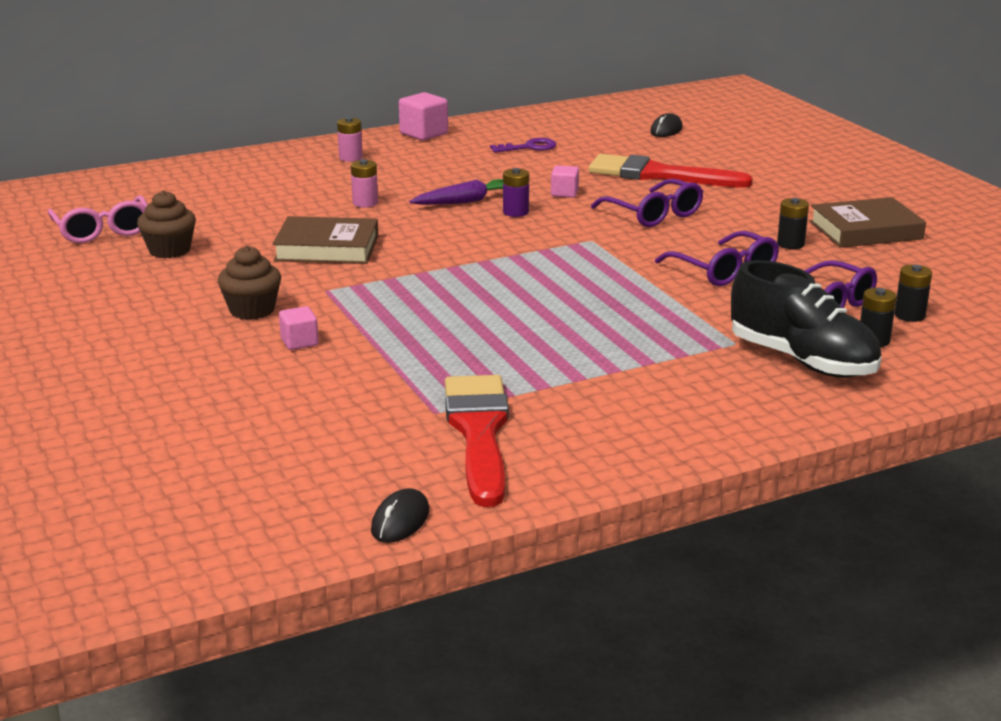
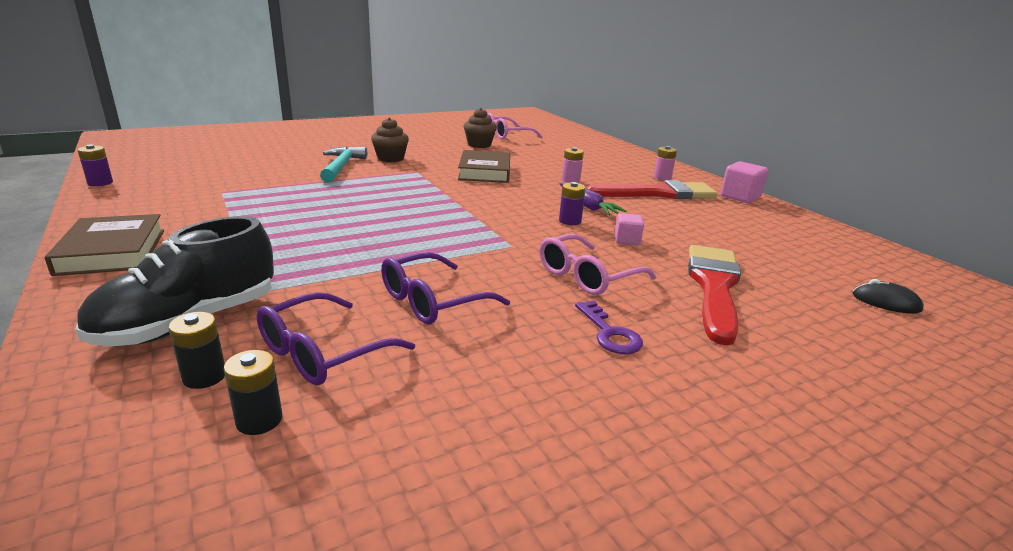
camera: 85 degrees right, 0 degrees up
(299, 342) = (341, 166): pink cube -> turquoise hammer
(400, 521) = (100, 183): black mouse -> purple battery
(479, 432) = (183, 200): red brush -> red brush (658, 193)
(529, 147) = (744, 231): purple key -> purple key (609, 333)
(654, 214) = (587, 276): purple glasses -> pink glasses
(790, 244) = (514, 351): black battery -> none
(865, 230) = (580, 427): brown book -> brown book (112, 251)

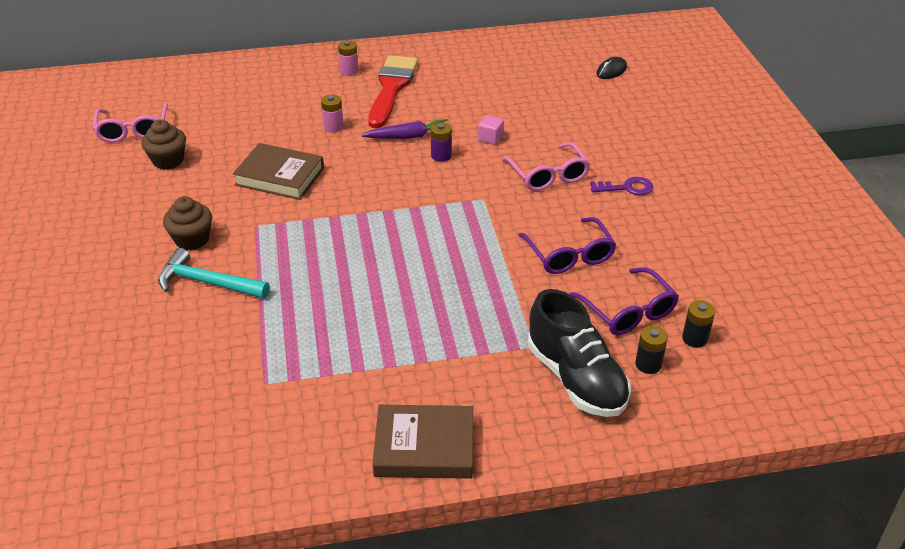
camera: 70 degrees left, 15 degrees up
(100, 183) = (178, 503): purple battery -> none
(714, 287) = (577, 126): red brush -> none
(740, 197) = (418, 50): pink cube -> none

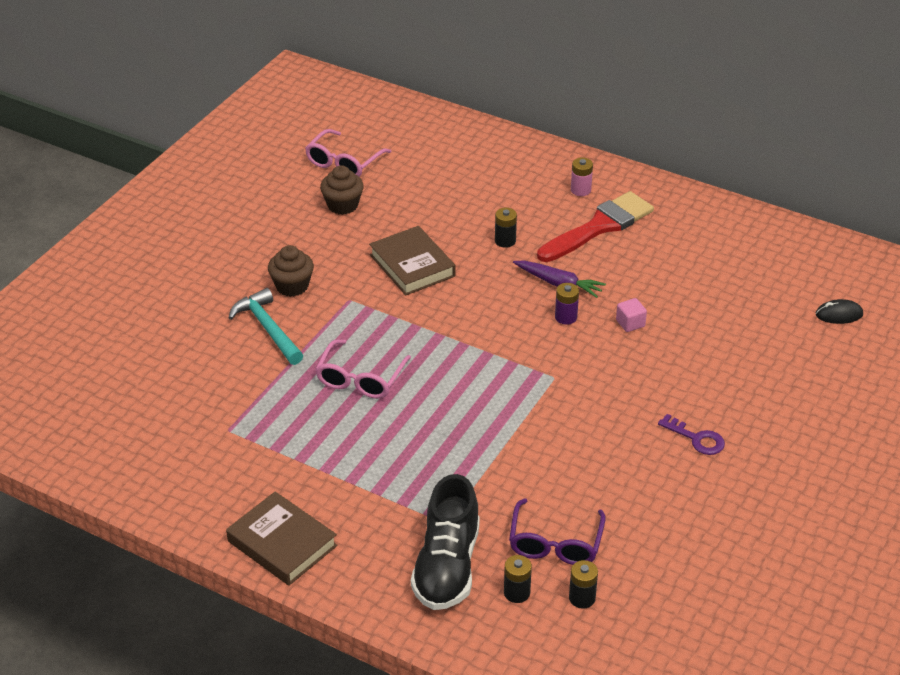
camera: 40 degrees right, 0 degrees up
(333, 127) = (505, 241): pink battery -> black battery
(548, 175) = (638, 387): pink glasses -> pink glasses (360, 379)
(569, 255) = (566, 468): purple glasses -> none

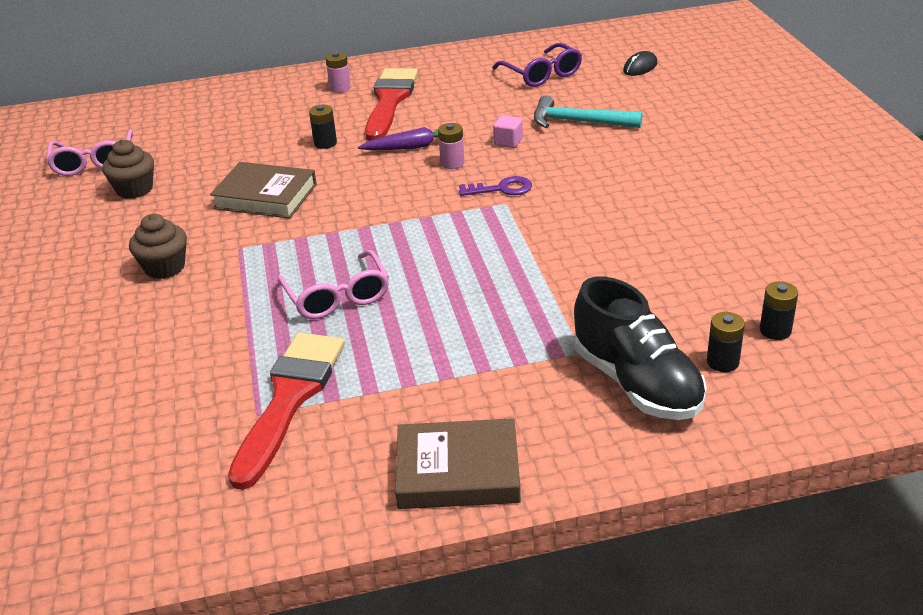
camera: 40 degrees left, 5 degrees down
(254, 432) = (290, 399): none -> red brush
(267, 328) = (184, 311): turquoise hammer -> turquoise hammer (578, 122)
(555, 543) = (691, 307): purple glasses -> purple glasses (542, 74)
(566, 317) = (452, 163): purple battery -> pink battery
(696, 438) = (672, 180): purple key -> purple key (502, 189)

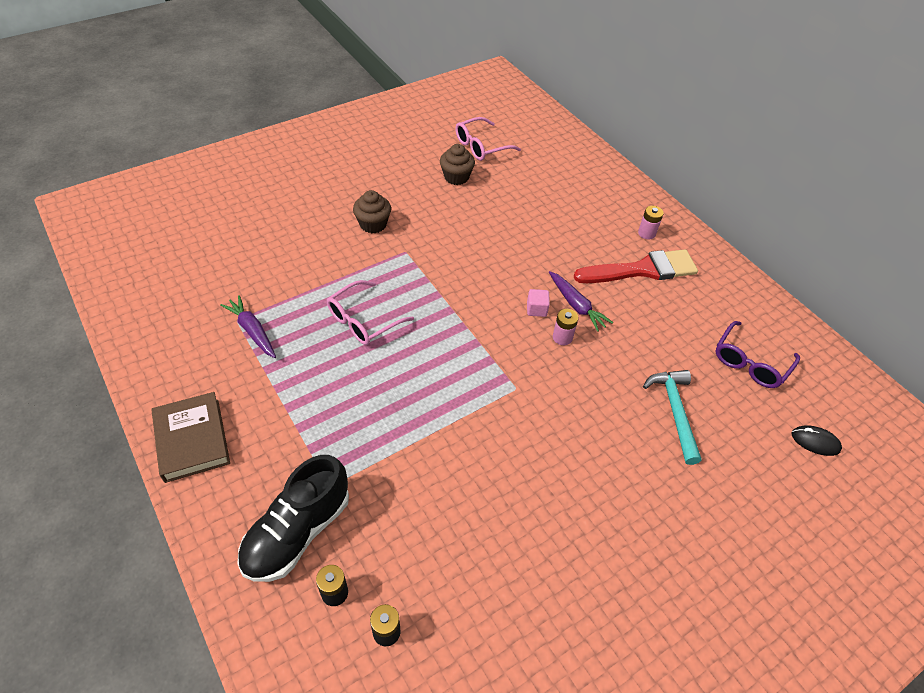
camera: 65 degrees right, 15 degrees up
(265, 196) = (472, 243): brown book -> none
(290, 399) = (252, 331): red brush -> purple carrot
(325, 143) = (557, 252): black battery -> none
(502, 189) = (536, 380): purple key -> none
(508, 142) = (613, 366): pink cube -> pink cube (536, 309)

